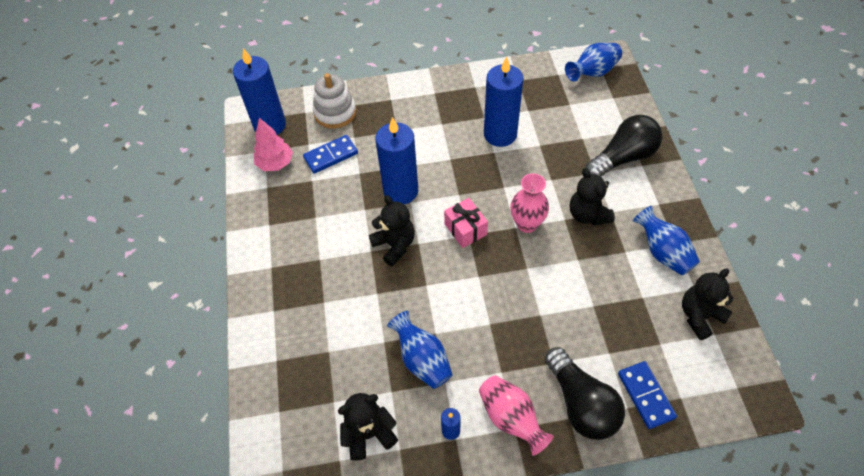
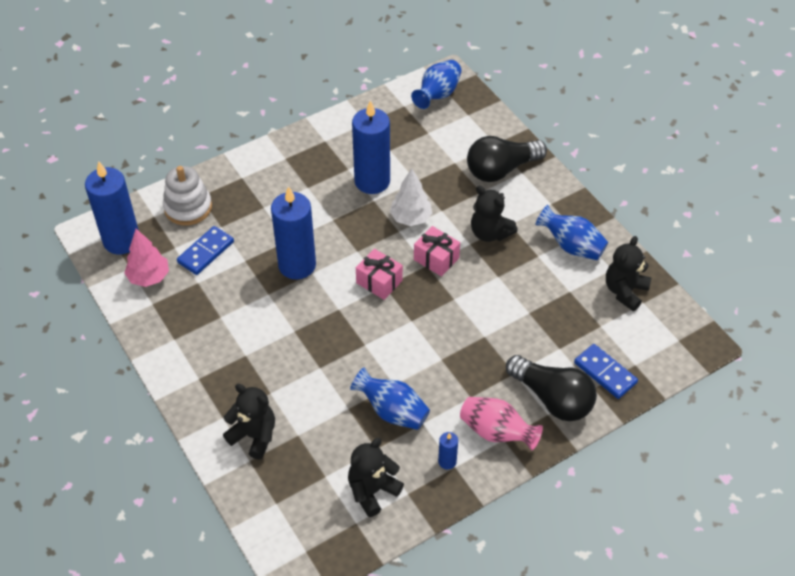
camera: 25 degrees left, 5 degrees down
(394, 245) = (315, 318): black teddy bear -> black teddy bear (254, 436)
(520, 178) = (410, 218): none -> white tree
(527, 224) = (436, 259): pink vase -> pink gift
(623, 157) = (501, 170): black light bulb -> black light bulb turned 150 degrees counterclockwise

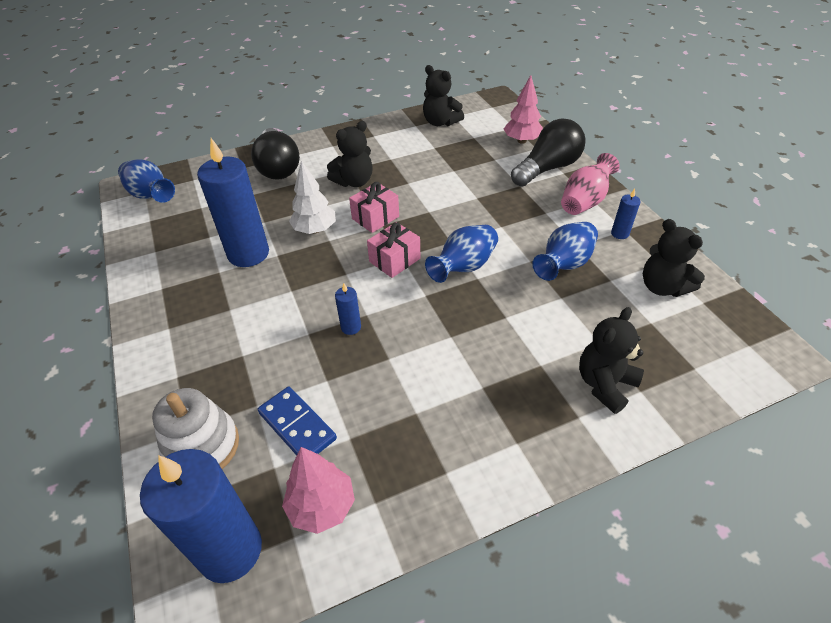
camera: 80 degrees left, 5 degrees down
(297, 265) = (351, 327): blue candle -> blue candle, size x0.43
(571, 246) = (385, 141): blue vase -> blue vase (463, 267)
(605, 373) = (521, 141): blue domino -> pink tree

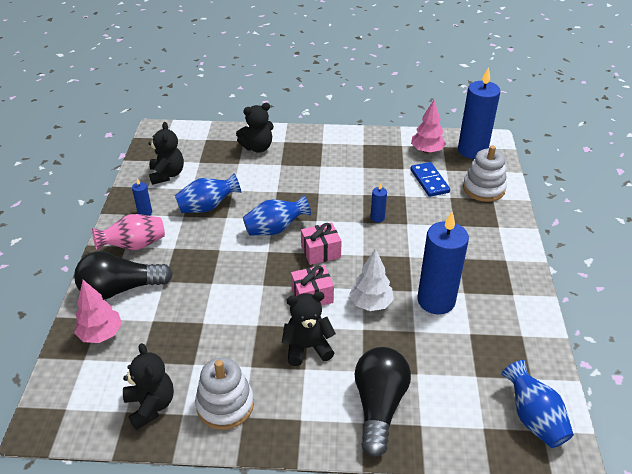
camera: 155 degrees left, 5 degrees down
(391, 136) = (225, 405): none -> white stacking toy

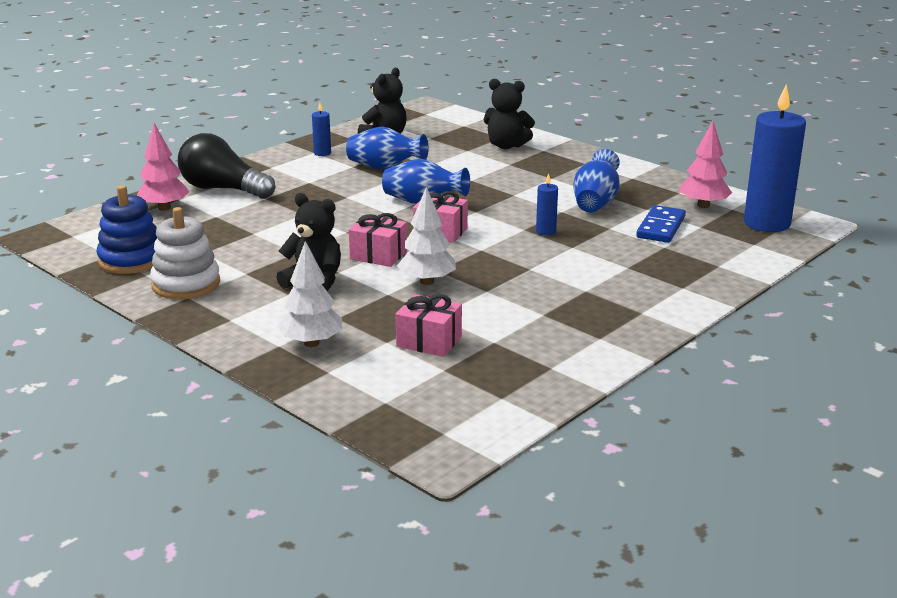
camera: 40 degrees right, 15 degrees down
(134, 245) = (278, 169): pink vase -> none
(151, 405) = (131, 260): black teddy bear -> blue stacking toy
(379, 406) = (311, 343): black light bulb -> white tree
(436, 300) = (500, 307): blue candle -> none
(439, 357) = (429, 341): none -> pink gift
(483, 188) = (721, 255): white stacking toy -> none
(533, 418) = (450, 421): blue vase -> blue vase (596, 203)

